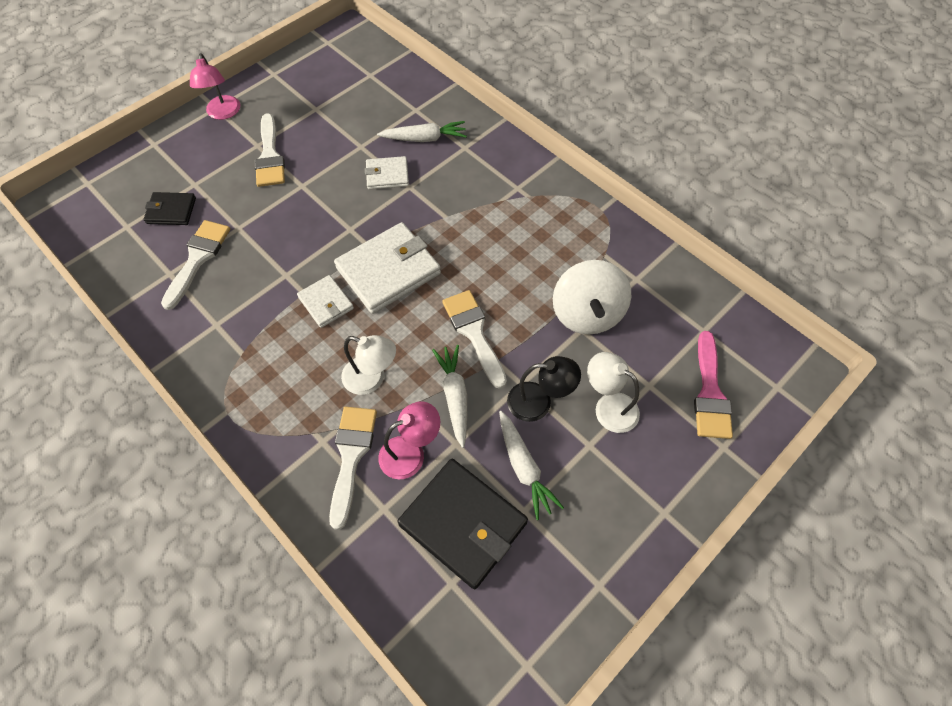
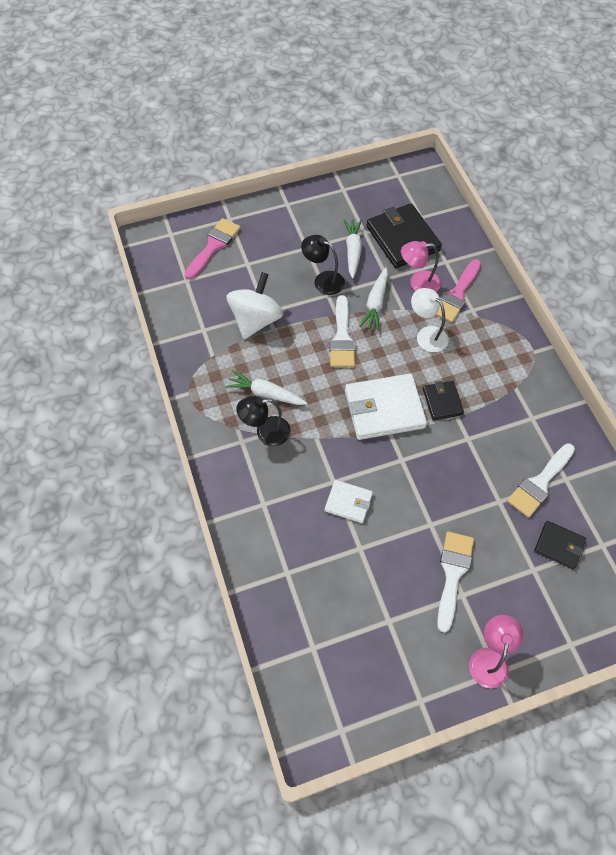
camera: 155 degrees left, 0 degrees up
(326, 303) = (442, 402): white wallet -> black wallet
(351, 456) = (456, 294): white brush -> pink brush
(424, 138) = (296, 531): white carrot -> white carrot (266, 393)
(499, 203) = (266, 432): none -> black lamp
(608, 407) = (281, 262): white lamp -> none

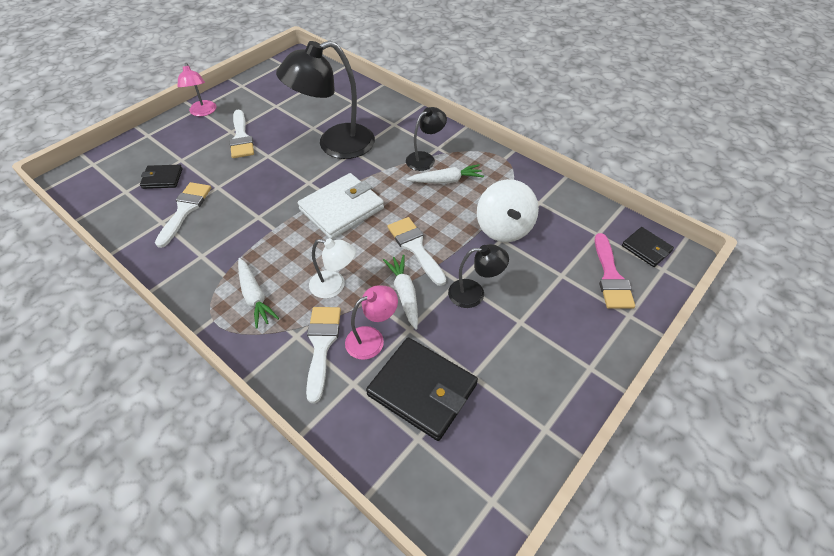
camera: 150 degrees right, 10 degrees down
(348, 502) = (335, 145): white wallet -> black lamp
(353, 251) = (468, 342): white carrot -> white carrot (254, 296)
(442, 402) = (292, 234): black wallet -> black wallet (646, 248)
(456, 294) = (322, 345): pink brush -> white brush

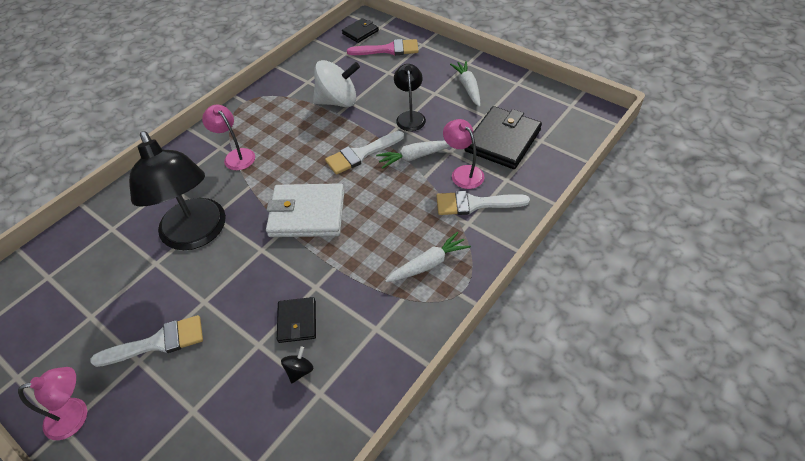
camera: 90 degrees left, 0 degrees up
(162, 178) = (232, 422): black wallet -> black wallet (297, 321)
(185, 210) = (299, 370): white brush -> black spinning top
(334, 286) = (410, 204): white lamp -> none
(342, 209) = (307, 213): white wallet -> white wallet turned 45 degrees counterclockwise
(425, 158) = (236, 156): black lamp -> pink lamp
(446, 180) = (272, 139): white carrot -> white carrot (468, 87)

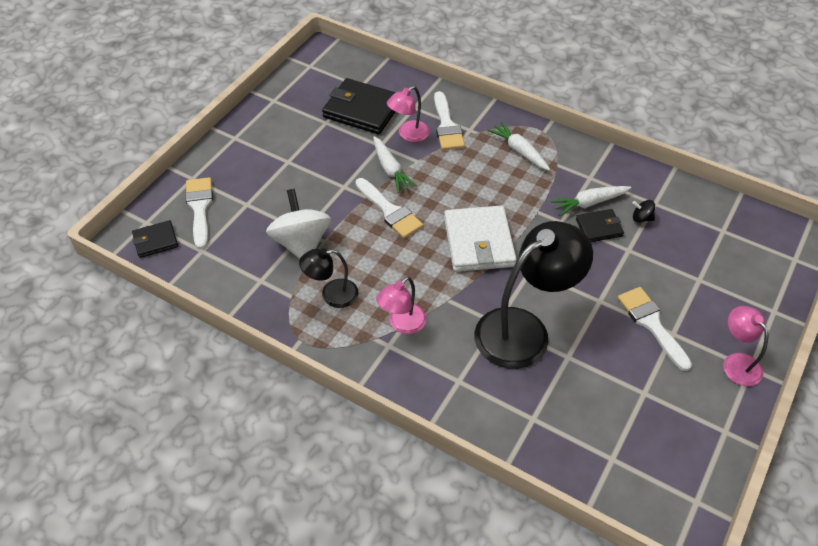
camera: 100 degrees left, 0 degrees up
(360, 32) = (155, 241): black wallet -> black wallet turned 60 degrees counterclockwise
(388, 50) = (200, 208): pink brush -> white brush
(410, 117) = (328, 178): black lamp -> black lamp (332, 295)
(468, 87) = (279, 136): white carrot -> white carrot (589, 203)

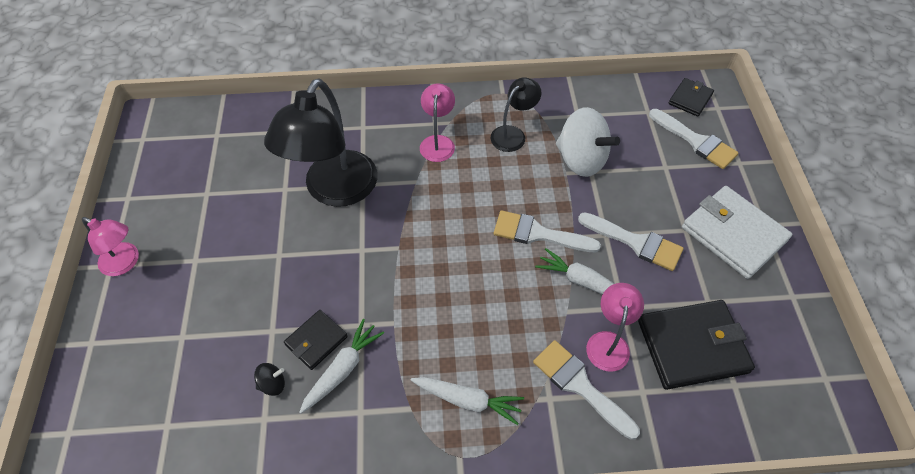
camera: 145 degrees right, 5 degrees up
(478, 242) = (430, 250): white wallet -> white wallet (733, 234)
(651, 324) = (219, 258): white brush -> white brush (636, 242)

